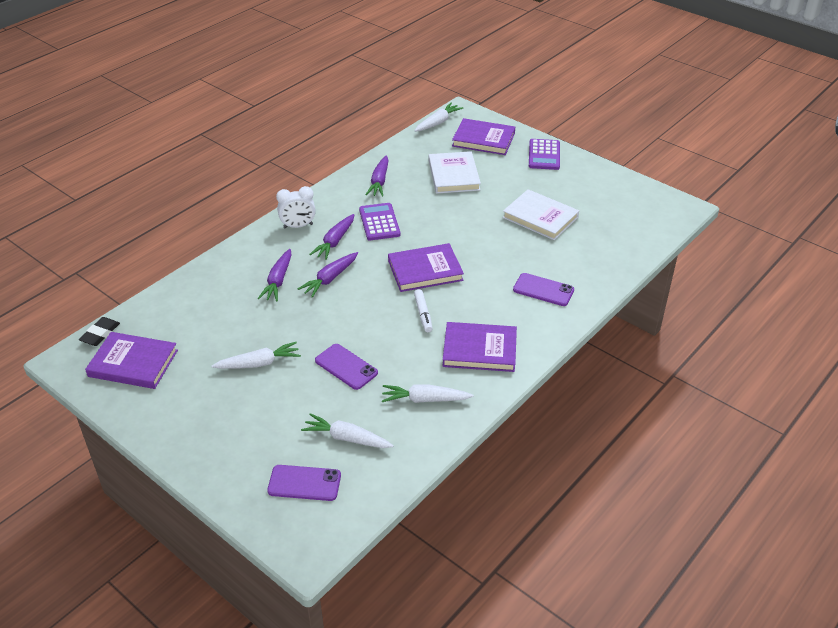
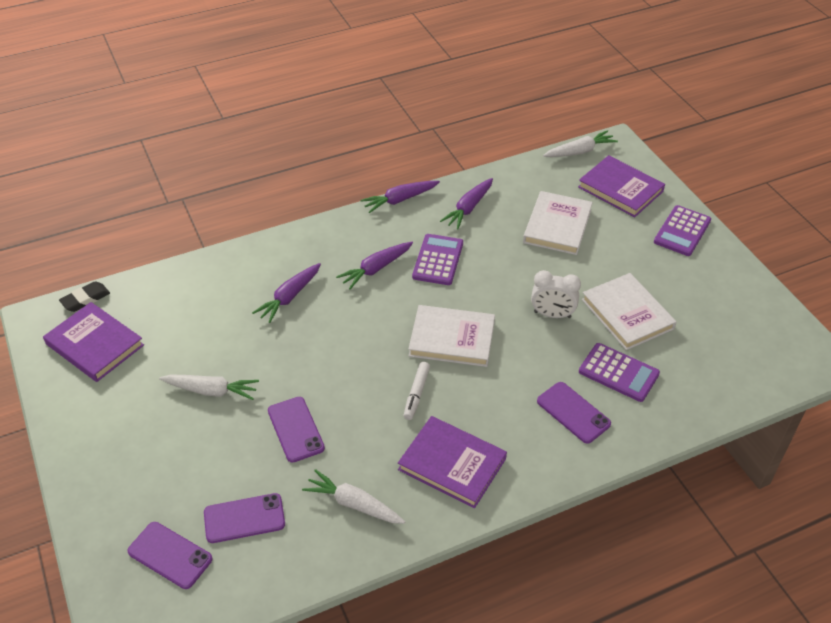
camera: 25 degrees right, 5 degrees up
(298, 226) = (349, 237): white clock -> white clock (552, 314)
(330, 279) = (343, 313): purple carrot -> purple carrot (400, 200)
(347, 438) = (244, 518): white carrot -> purple phone
(425, 270) = (452, 338): purple book -> white book
(558, 256) = (618, 373): none -> purple calculator

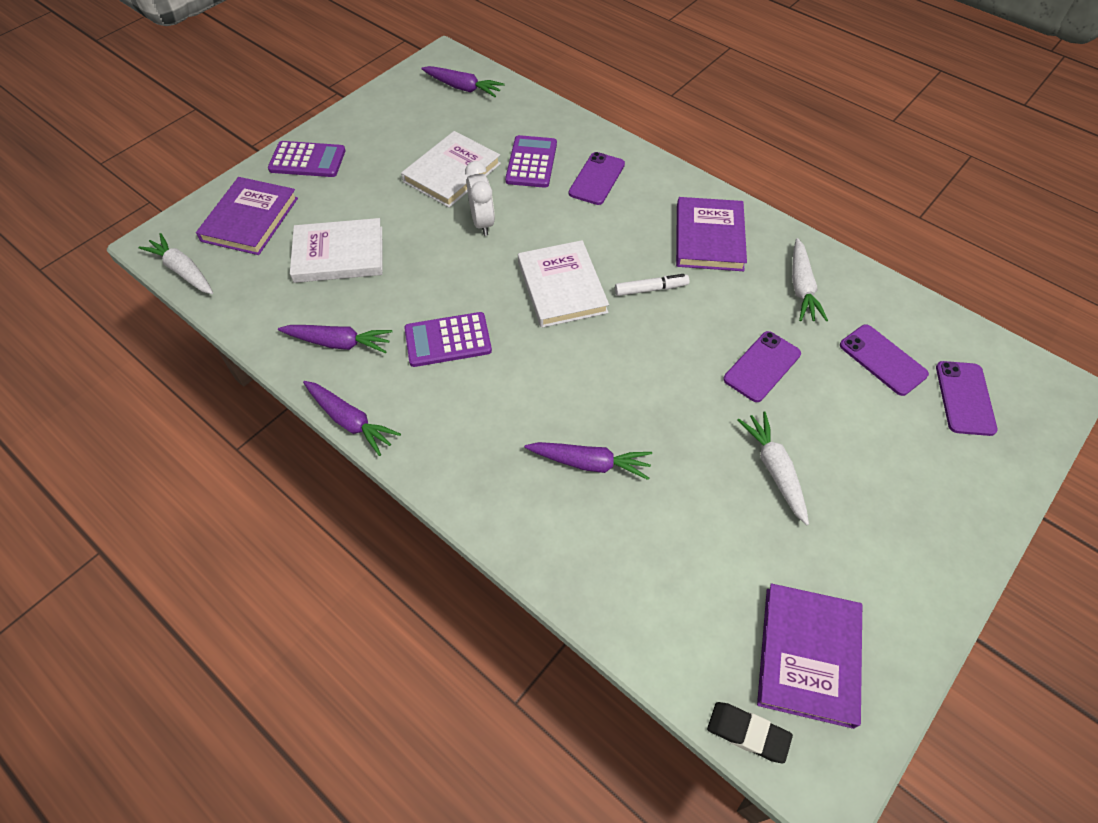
camera: 115 degrees left, 10 degrees up
(376, 269) = (493, 394): purple carrot -> purple carrot (463, 88)

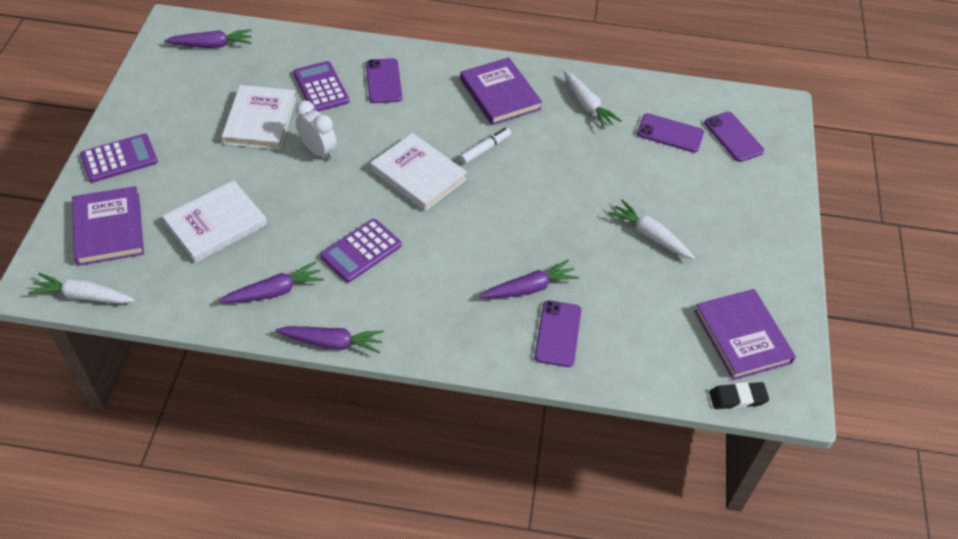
camera: 35 degrees left, 5 degrees down
(762, 366) = (598, 171): purple phone -> purple phone (558, 333)

